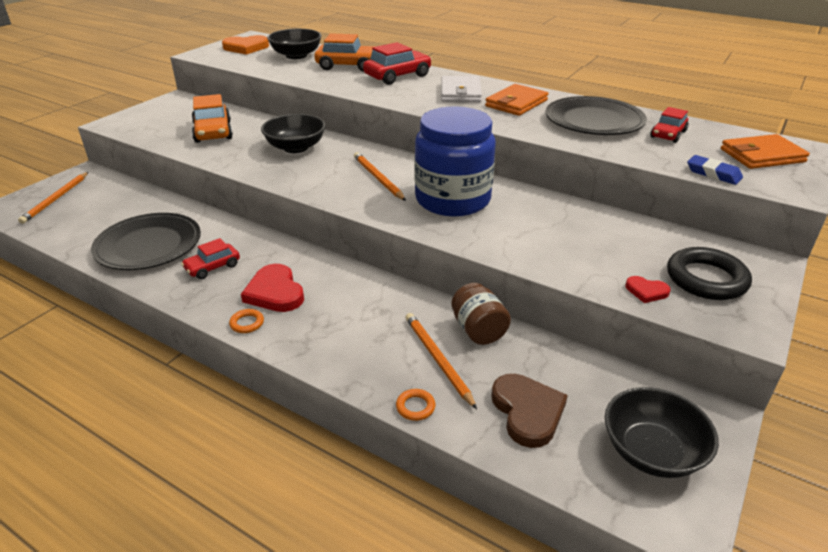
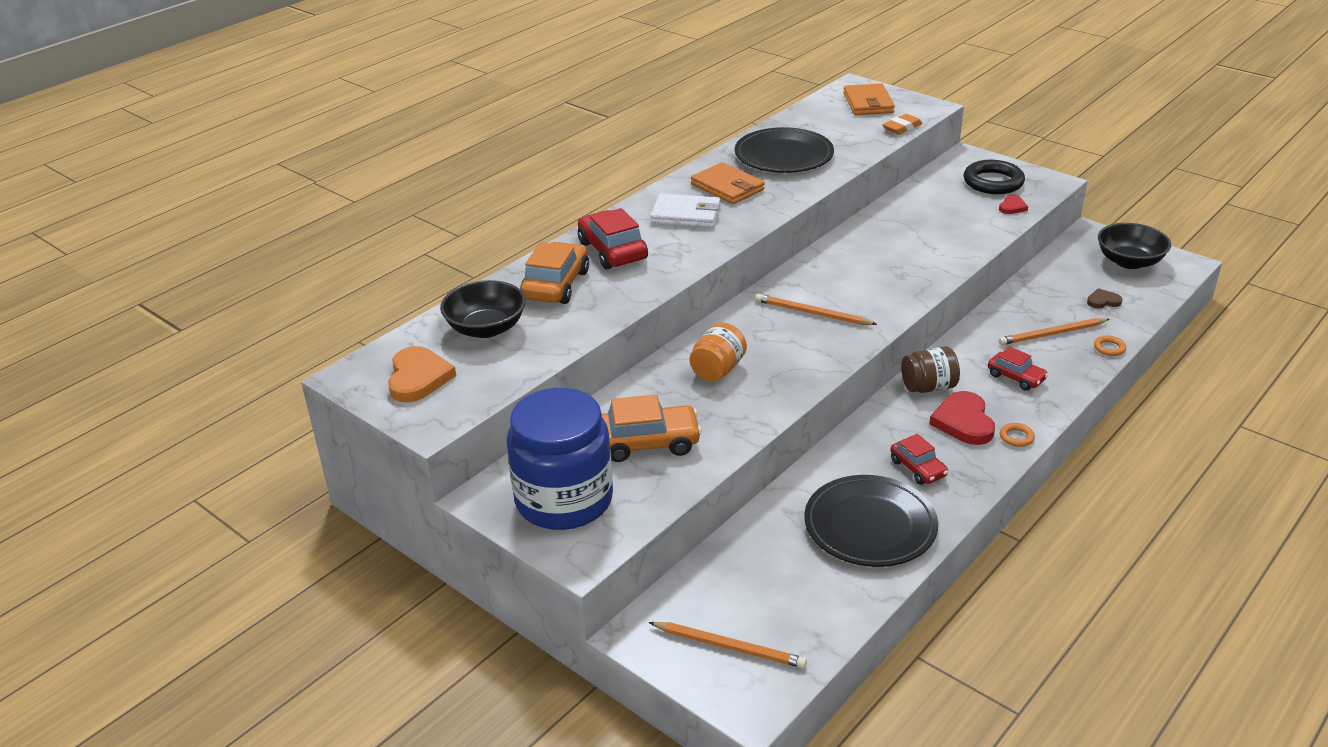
camera: 80 degrees left, 0 degrees up
(275, 292) = (963, 422): red heart -> red heart turned 105 degrees clockwise
(295, 147) = (717, 370): black bowl -> orange jar
(378, 178) = (812, 313): orange pencil -> orange pencil turned 45 degrees clockwise
(452, 199) = (864, 273): blue jar -> blue jar (564, 500)
(478, 330) = (1011, 311): brown jar -> brown jar (928, 387)
(527, 412) = (1103, 301): brown heart -> brown heart, size x0.53
(668, 134) = (821, 129): red car -> red car (1016, 377)
(713, 174) = (902, 127): blue eraser -> orange eraser

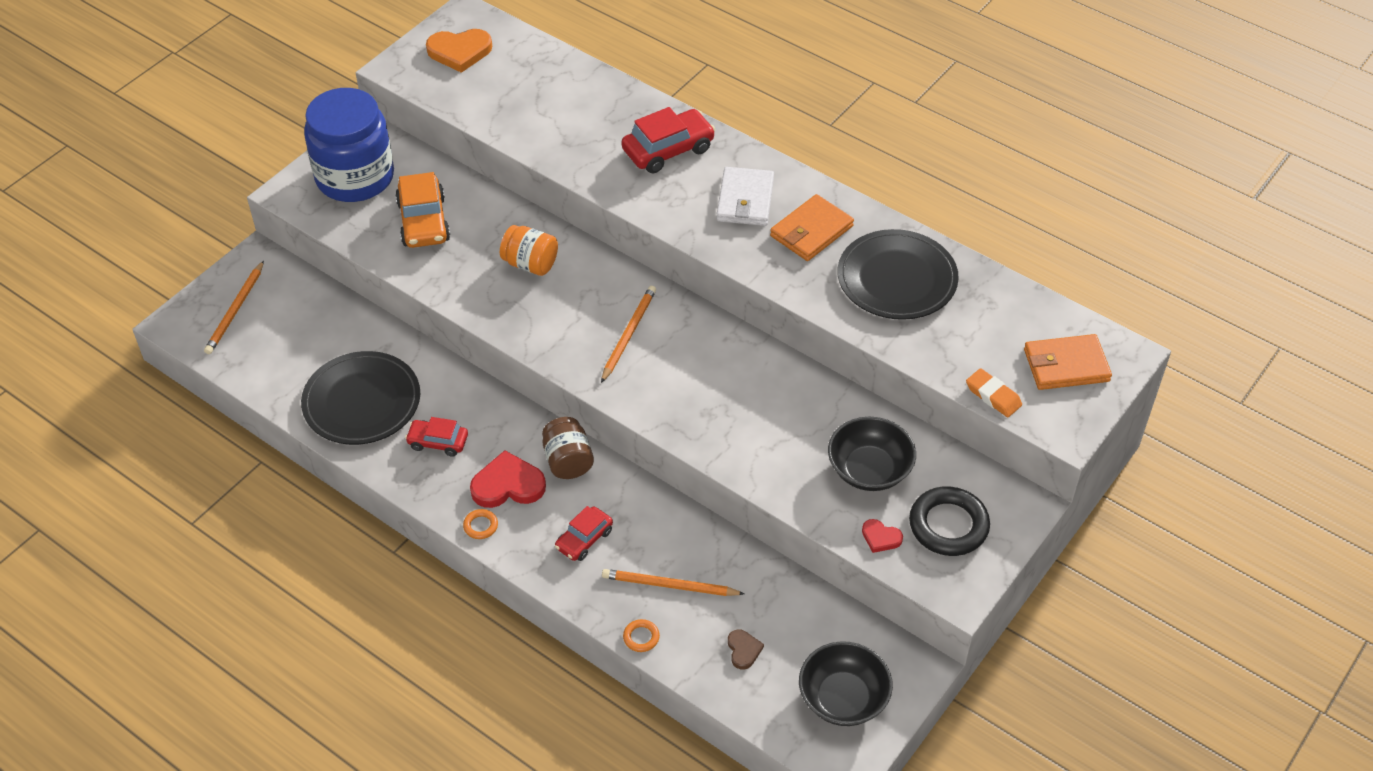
camera: 85 degrees right, 15 degrees up
(486, 328) = (532, 81): black bowl -> black bowl (869, 470)
(556, 285) = (604, 116): orange car -> none
(918, 468) = (438, 442): red car -> red car turned 45 degrees clockwise
(1052, 334) = (669, 585): orange pencil -> orange pencil turned 60 degrees counterclockwise

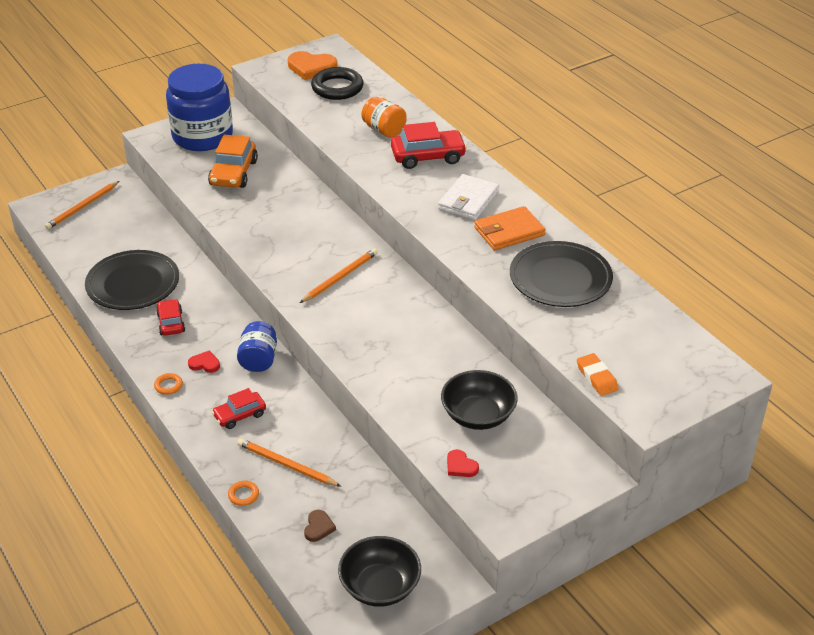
camera: 20 degrees right, 10 degrees down
(438, 442) = (171, 323): red car -> red car turned 45 degrees clockwise
(508, 485) = (205, 364): red heart -> red heart, size x0.53
(530, 264) = (294, 216): orange jar -> orange jar (384, 130)
(568, 461) = (258, 359): brown jar -> blue jar
(948, 525) = (522, 472): black ring -> black ring (337, 88)
(1066, 365) = (672, 371): orange wallet -> none

